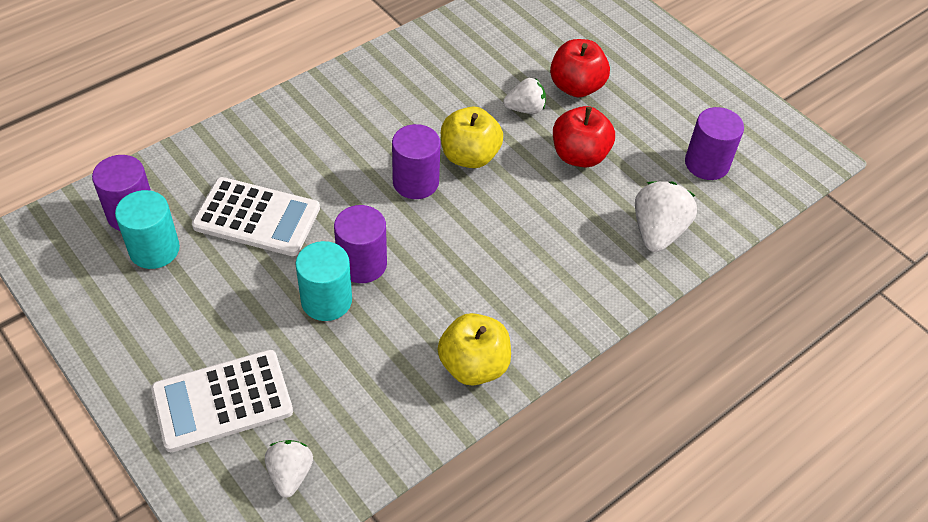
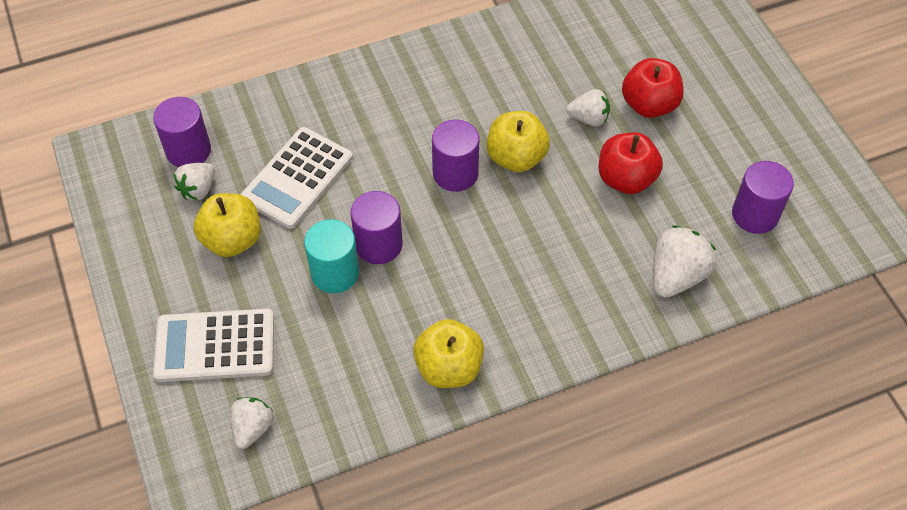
camera: 20 degrees right, 5 degrees up
(154, 249) = (198, 189): turquoise cylinder -> white strawberry
(207, 291) = (232, 240): none -> yellow apple
(257, 217) = (297, 178): white calculator -> white calculator turned 90 degrees clockwise

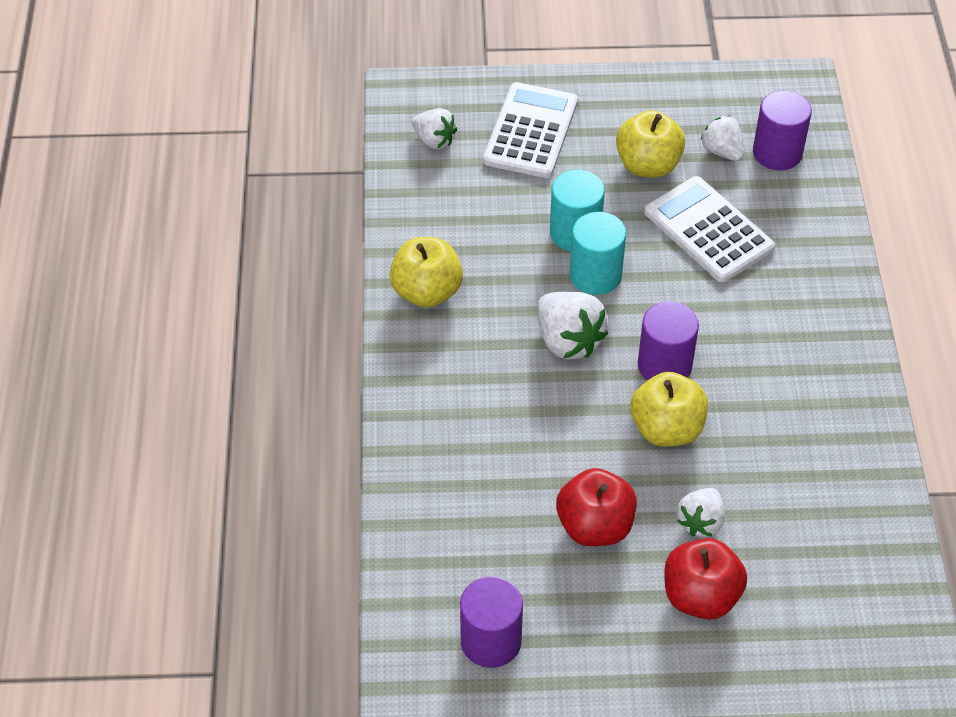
camera: 110 degrees right, 5 degrees down
(378, 244) = (595, 275): purple cylinder -> turquoise cylinder
(676, 275) = (444, 524): white strawberry -> white strawberry (568, 341)

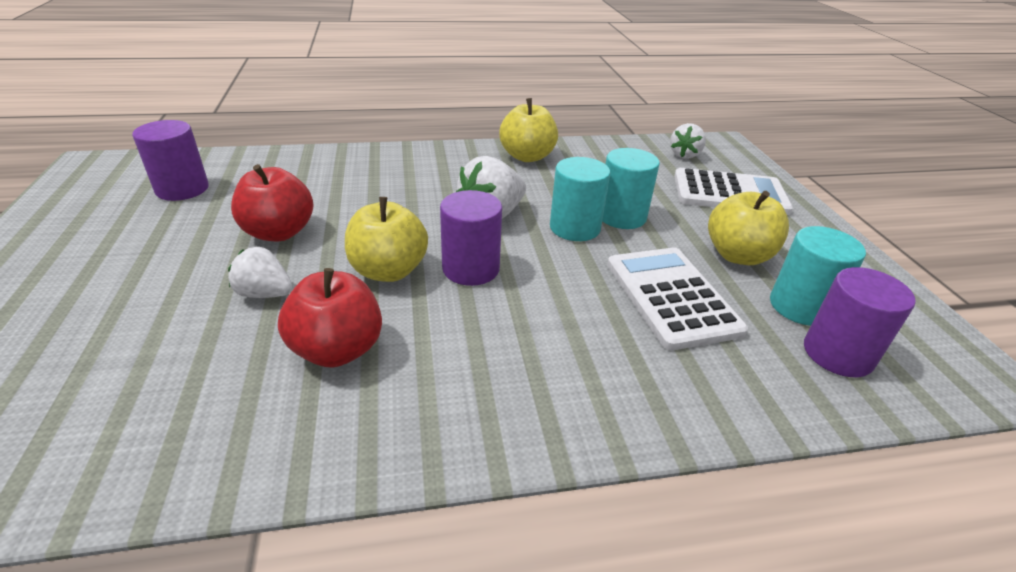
camera: 80 degrees right, 15 degrees down
(700, 596) = (170, 294): red apple -> red apple (337, 349)
(708, 230) = (671, 297): white calculator -> white calculator turned 60 degrees counterclockwise
(722, 151) = (800, 306): white strawberry -> turquoise cylinder

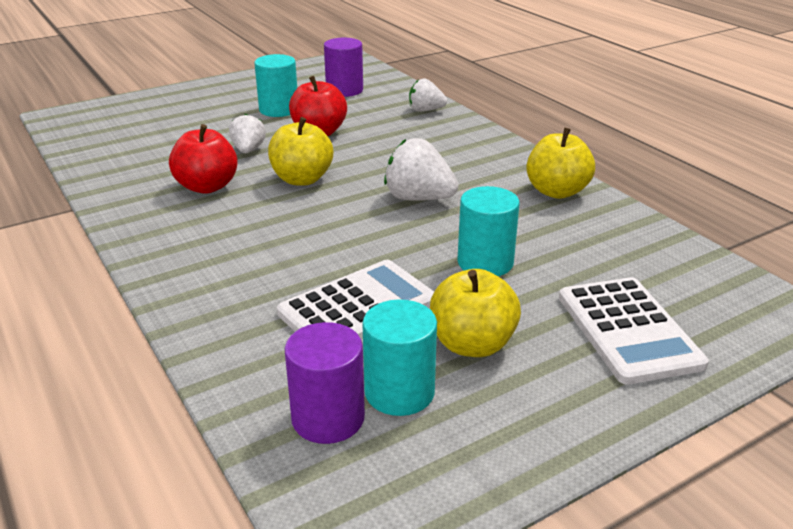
camera: 70 degrees right, 5 degrees down
(471, 269) = (329, 207): purple cylinder -> none
(575, 228) = (436, 241): turquoise cylinder -> turquoise cylinder (279, 110)
(685, 155) = (703, 287): white strawberry -> white strawberry (425, 110)

